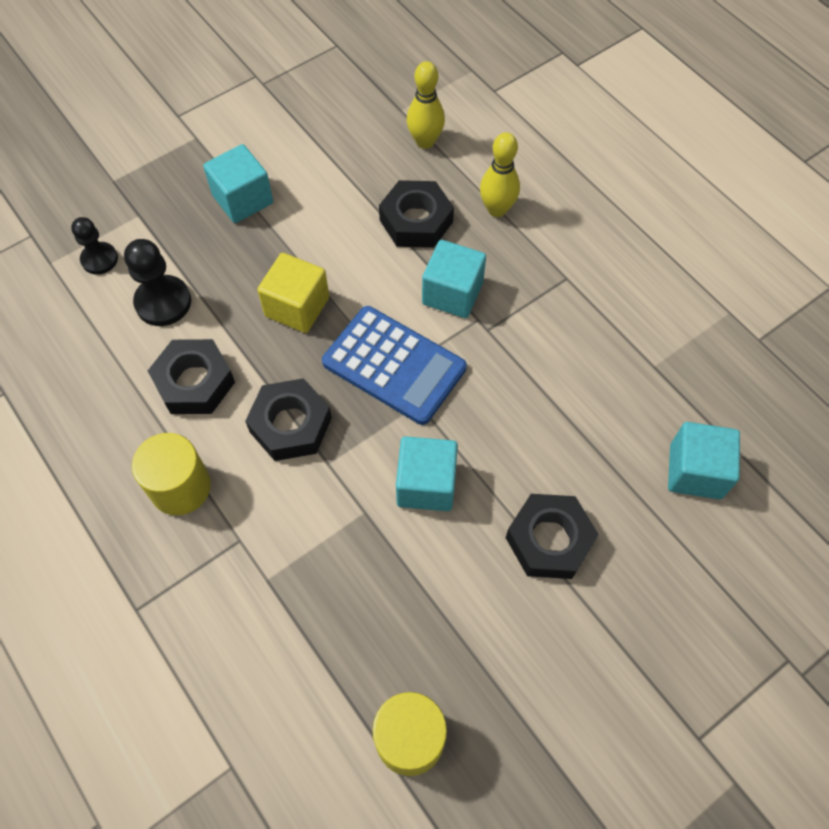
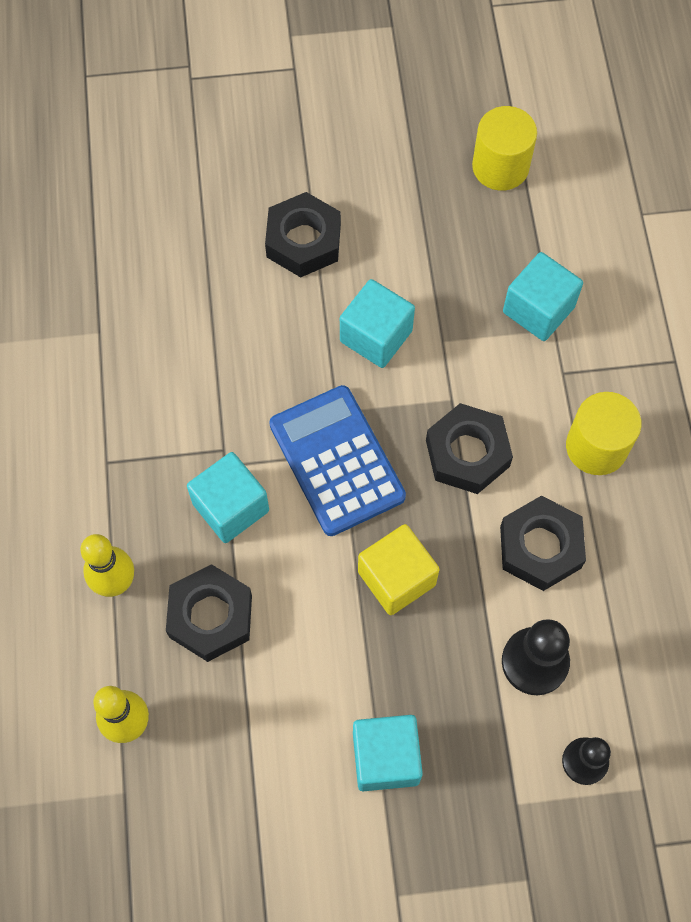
camera: 150 degrees left, 5 degrees up
(695, 471) = (143, 230): turquoise cube -> turquoise cube (538, 309)

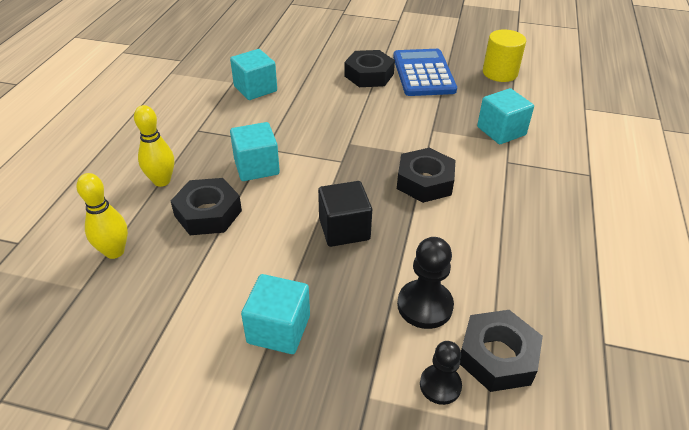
camera: 20 degrees right, 25 degrees down
(336, 461) = (336, 163): blue calculator -> blue calculator (423, 73)
(376, 336) = (391, 118): turquoise cube -> turquoise cube (255, 89)
(396, 578) = (344, 229): yellow cube -> black cube
(540, 547) = (456, 241): black nut -> black nut (497, 356)
(596, 447) = (518, 201): yellow cylinder -> none

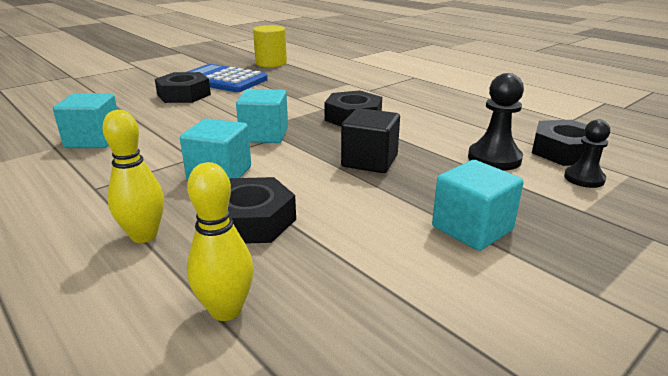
camera: 55 degrees left, 15 degrees down
(501, 131) = (334, 81): turquoise cube -> turquoise cube (264, 135)

